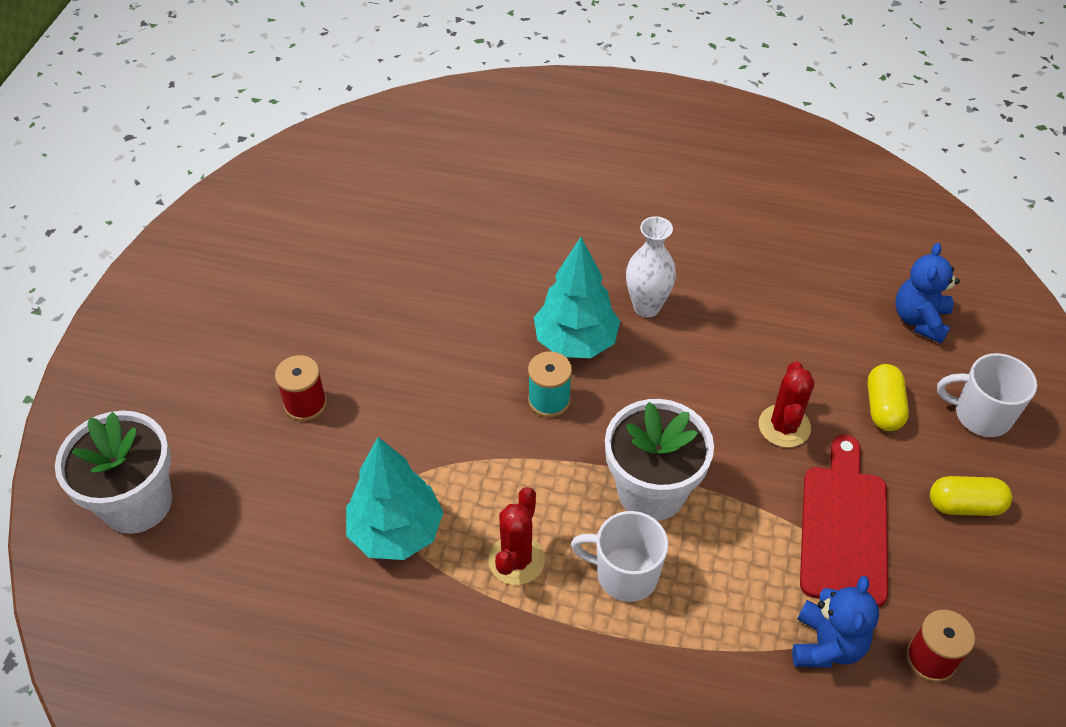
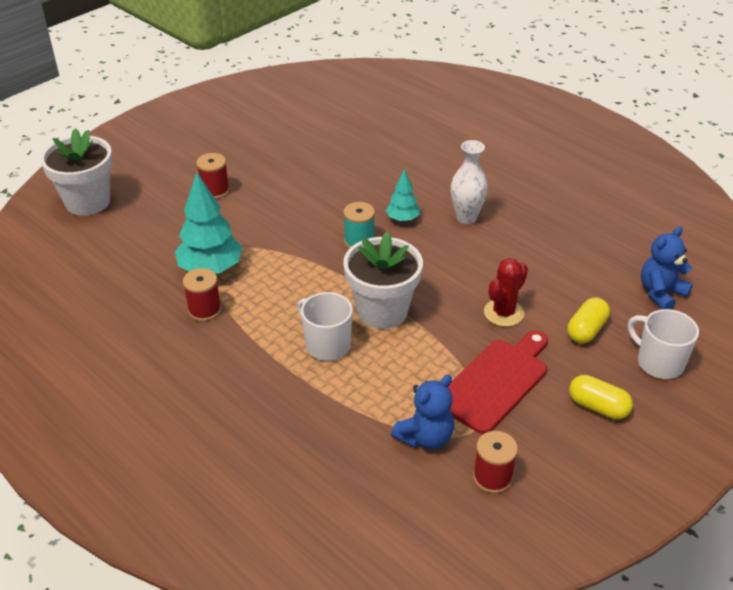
camera: 30 degrees right, 10 degrees down
(437, 600) = (204, 310): none -> red spool
(516, 560) = (267, 310): red cactus -> none
(575, 342) = (402, 219): turquoise tree -> turquoise tree, size x0.55

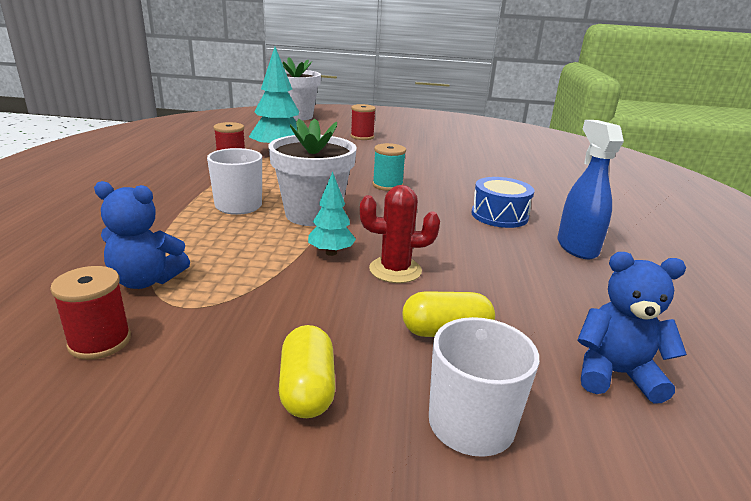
camera: 50 degrees right, 15 degrees down
(402, 219) = (445, 193): turquoise tree -> turquoise tree (331, 252)
(466, 218) = (499, 215): white vase -> blue drum
(495, 382) = (276, 296): red cutting board -> none
(539, 215) = (576, 247): none -> blue spray bottle

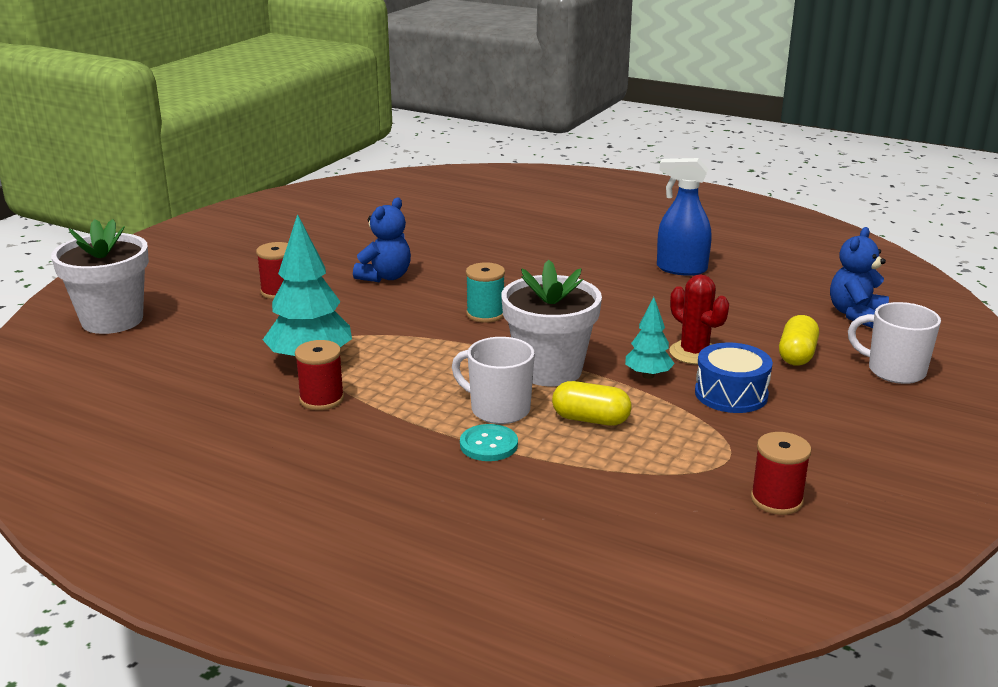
camera: 65 degrees left, 0 degrees up
(146, 280) = (672, 476): blue teddy bear -> blue teddy bear (385, 277)
(185, 208) = (488, 445): none -> turquoise button
(307, 389) = (854, 418): yellow capsule -> yellow capsule (590, 419)
(395, 270) = (694, 353): red cactus -> red cactus turned 60 degrees counterclockwise
(499, 215) = (600, 280): blue drum -> blue drum (731, 394)

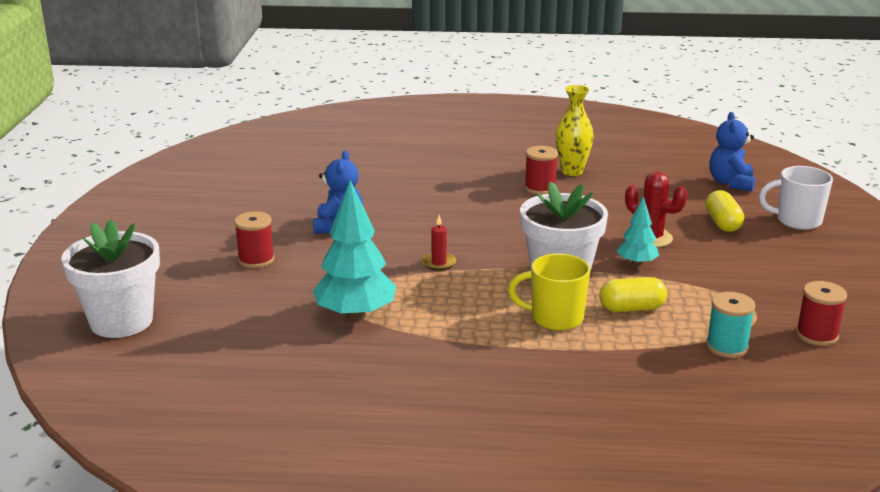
camera: 25 degrees left, 0 degrees up
(321, 399) = (402, 345): red spool -> red spool (540, 188)
(442, 330) = (439, 263): none -> red candle
(485, 314) = (459, 241): turquoise spool -> turquoise spool (727, 347)
(488, 445) = (578, 348): turquoise button -> none
(498, 409) = (555, 318): white mug -> yellow mug
(681, 269) = (572, 172): blue spray bottle -> yellow vase
(731, 394) = (709, 264): blue drum -> none

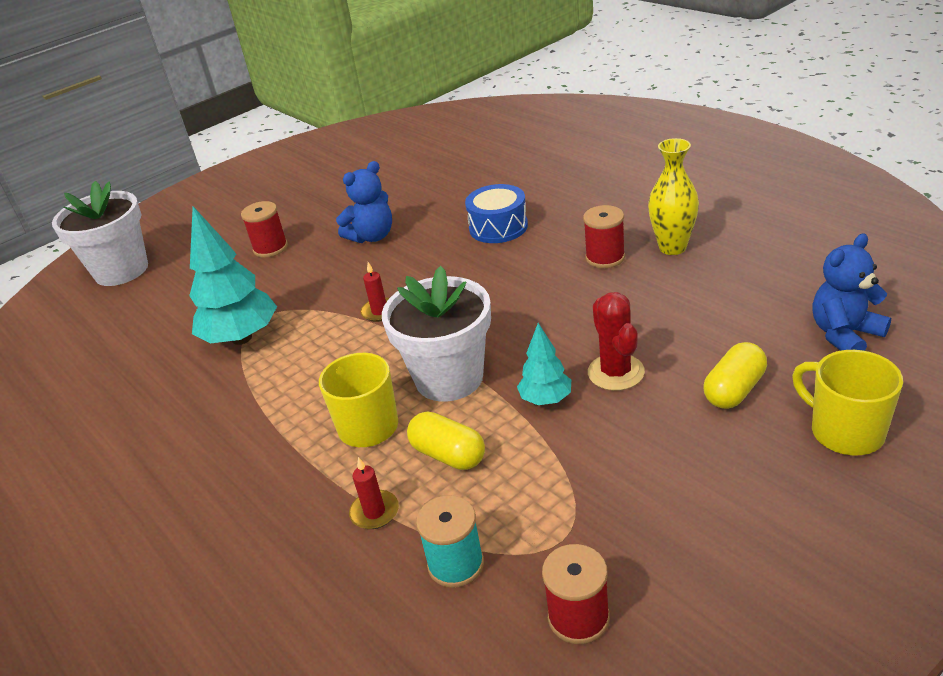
camera: 50 degrees right, 10 degrees up
(432, 193) = (498, 227): none -> blue drum
(641, 349) = (374, 512): none -> red candle
(797, 221) = (844, 432): white mug -> yellow mug

